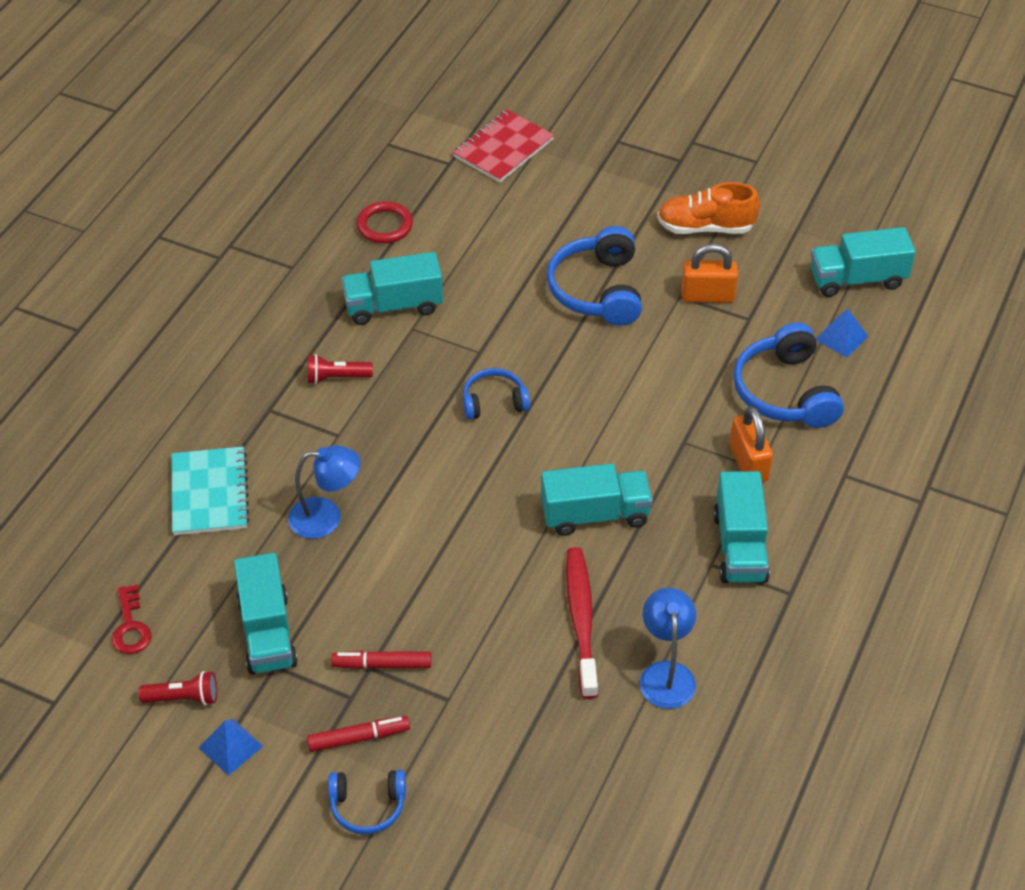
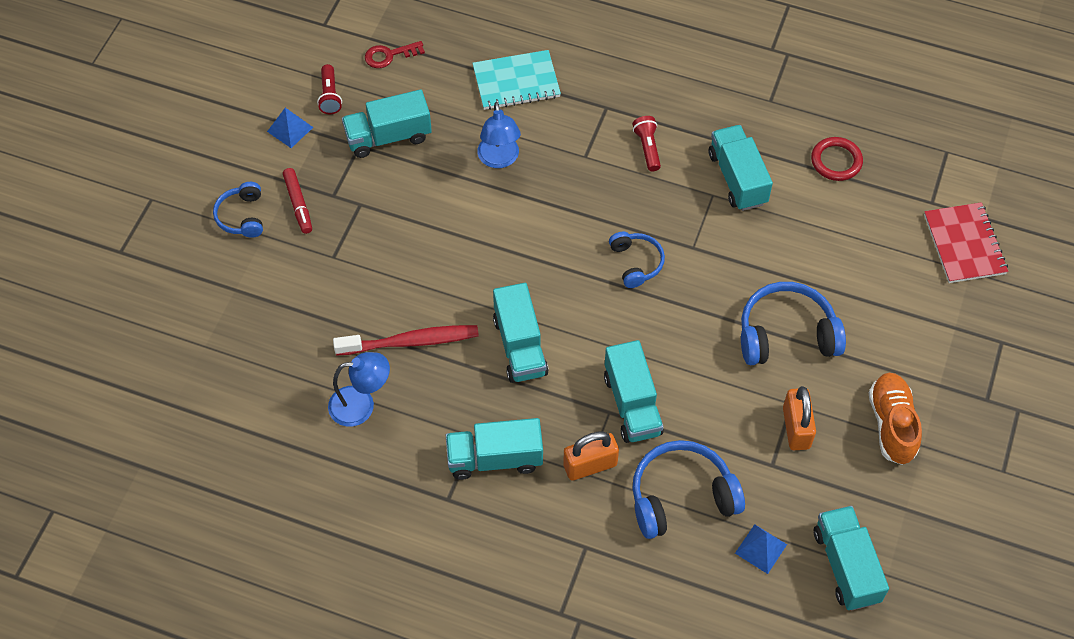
camera: 85 degrees right, 10 degrees up
(382, 665) = (362, 211): red marker -> none
(503, 148) = (964, 244): red notebook -> red notebook turned 45 degrees clockwise
(675, 421) = (632, 404): none -> turquoise truck

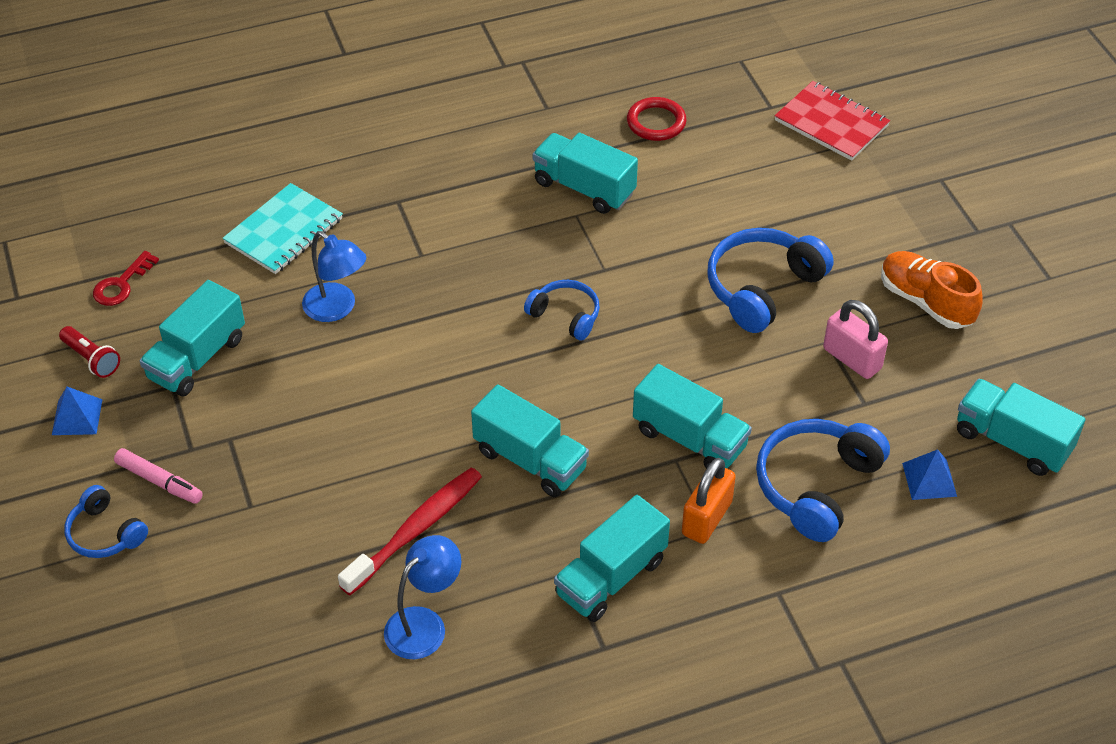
camera: 40 degrees left, 10 degrees down
(298, 204) = (159, 481): red marker -> pink marker
(647, 148) = (474, 212): red flashlight -> none
(796, 428) = (852, 359): orange padlock -> pink padlock

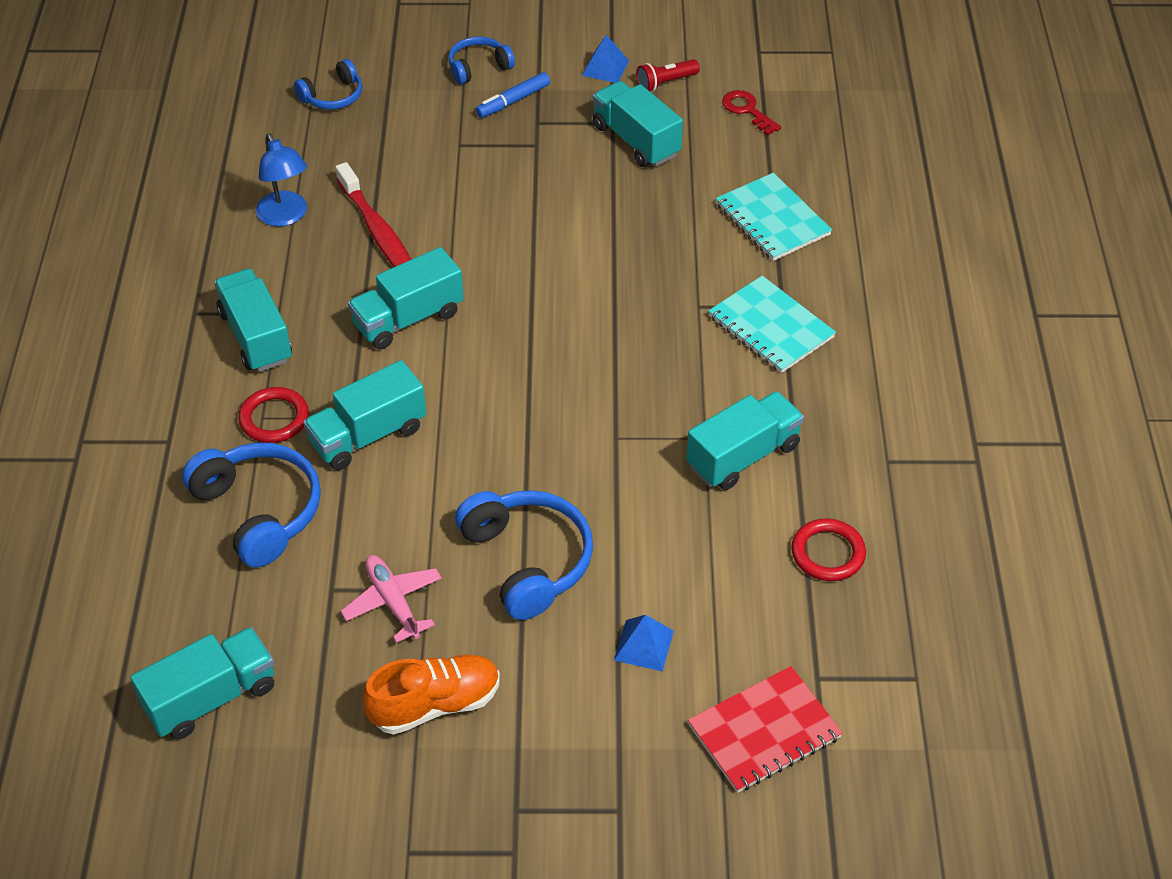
camera: 110 degrees right, 0 degrees up
(159, 481) = (513, 101): pink marker -> blue marker
(337, 309) = (654, 235): blue lamp -> none
(427, 203) = (771, 327): none -> turquoise notebook
(565, 315) = (567, 390): blue headphones -> blue headphones (333, 96)
(706, 518) = (274, 418): orange padlock -> red ring
(852, 359) = (393, 602): pink padlock -> pink plane
(929, 479) = (211, 604): blue pyramid -> blue pyramid (643, 645)

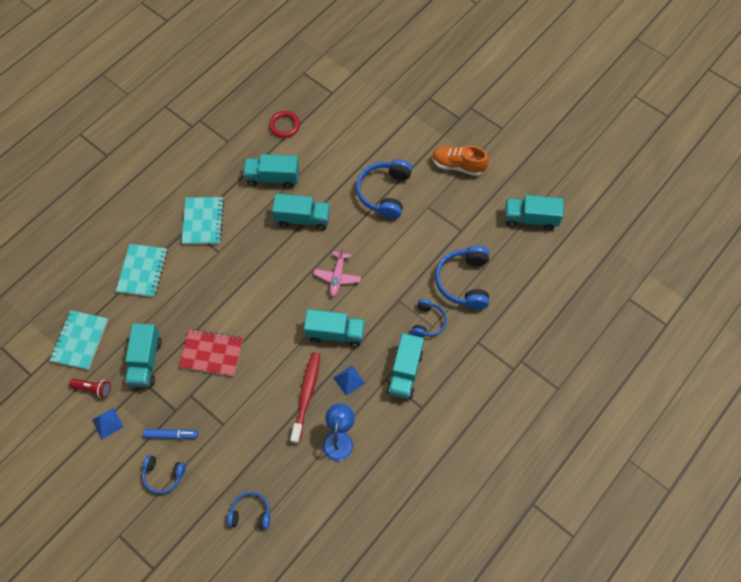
camera: 140 degrees left, 15 degrees up
(274, 418) = (428, 322): red ring -> blue headphones
(368, 435) = (398, 286): turquoise truck -> turquoise truck (303, 219)
(393, 602) = (443, 210): pink plane -> pink plane (337, 277)
(643, 645) = (374, 138): blue pyramid -> blue pyramid (349, 380)
(747, 110) = (80, 340): red key -> turquoise notebook
(764, 731) = (364, 89): red notebook -> red notebook (211, 353)

